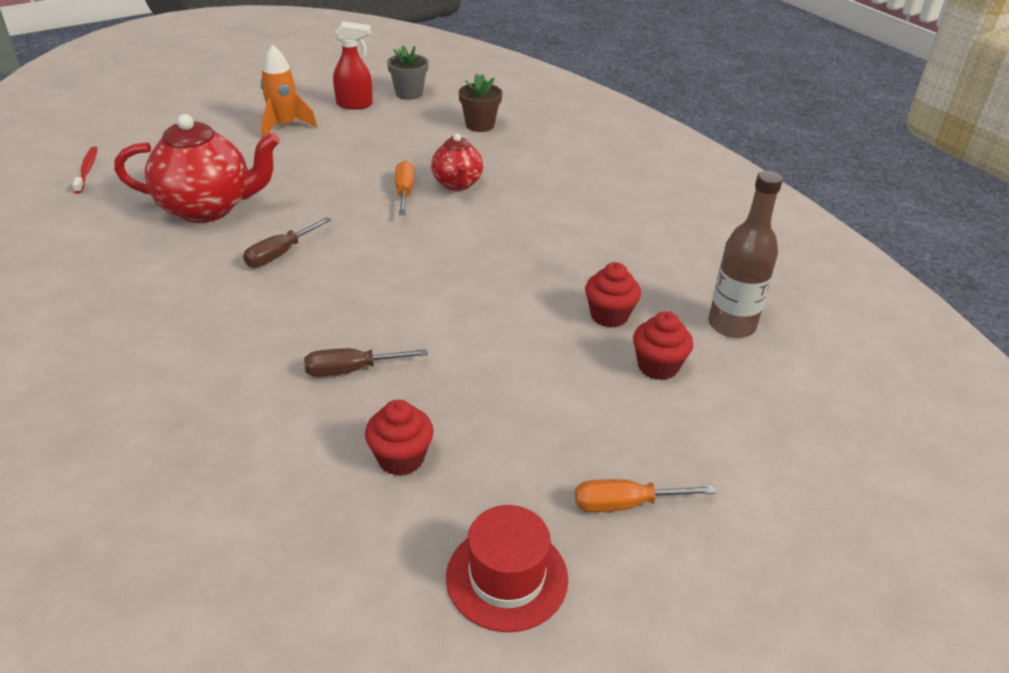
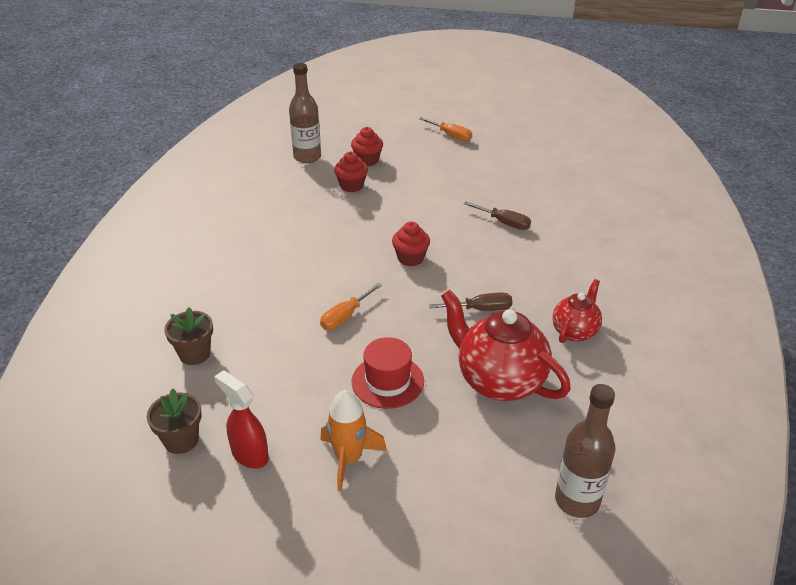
camera: 135 degrees left, 0 degrees up
(87, 170) = (577, 500): red toothbrush -> brown bottle
(401, 458) = (517, 182): red cupcake -> red cupcake (410, 258)
(409, 94) = (181, 440): grey flower pot -> brown flower pot
(457, 184) = (302, 303): red teapot -> red teapot (575, 331)
(507, 577) = (516, 139): red hat -> red hat (387, 381)

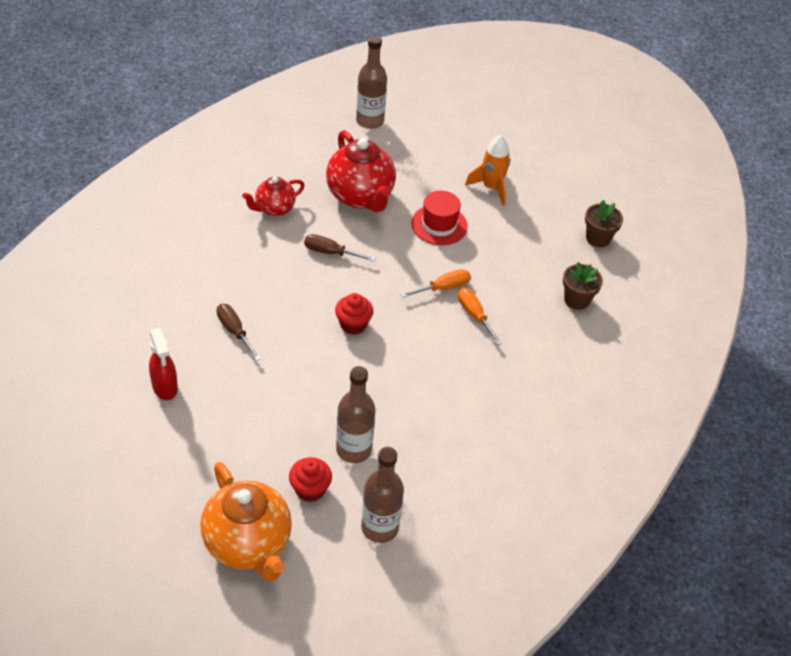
camera: 160 degrees left, 10 degrees up
(249, 454) = (554, 213): red spray bottle -> red spray bottle (165, 387)
(351, 186) = (353, 449): red cupcake -> brown bottle
(386, 130) = (248, 544): none -> orange teapot
(451, 135) = (175, 496): orange screwdriver -> orange screwdriver (474, 315)

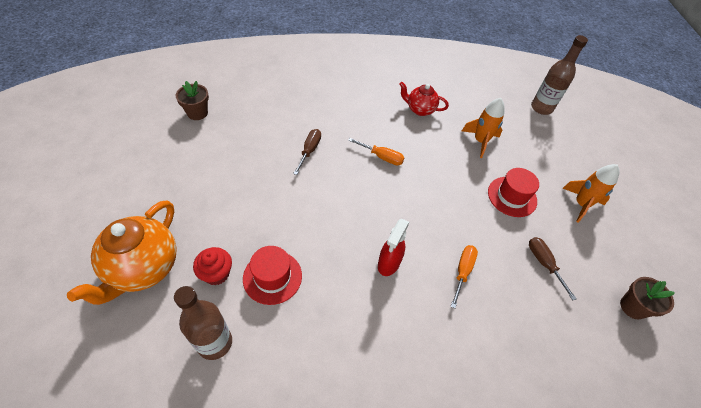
camera: 50 degrees right, 5 degrees up
(165, 387) = (237, 147): red spray bottle -> red spray bottle (388, 264)
(330, 252) = (420, 156): brown screwdriver -> brown screwdriver (544, 264)
(353, 324) = (377, 205): red cupcake -> none
(353, 449) = (272, 277): brown bottle -> red hat
(360, 196) = (480, 141): red teapot -> orange rocket
(443, 288) = (464, 235): orange screwdriver -> orange screwdriver (381, 157)
(577, 300) = (558, 334): brown flower pot -> brown flower pot (197, 113)

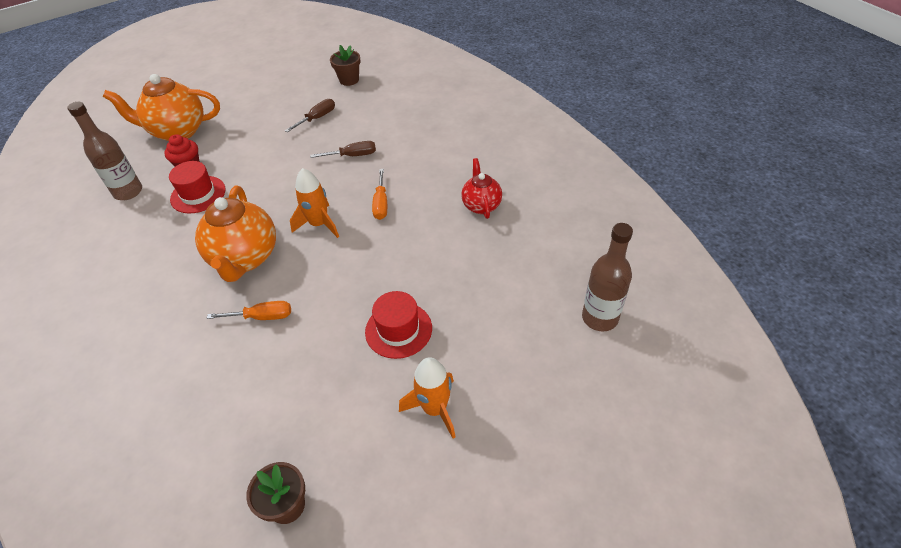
camera: 70 degrees right, 5 degrees down
(388, 264) = (245, 258): red spray bottle -> orange teapot
(480, 141) = (472, 273): orange rocket -> orange rocket (319, 224)
(544, 264) = (309, 389): brown screwdriver -> brown screwdriver (317, 118)

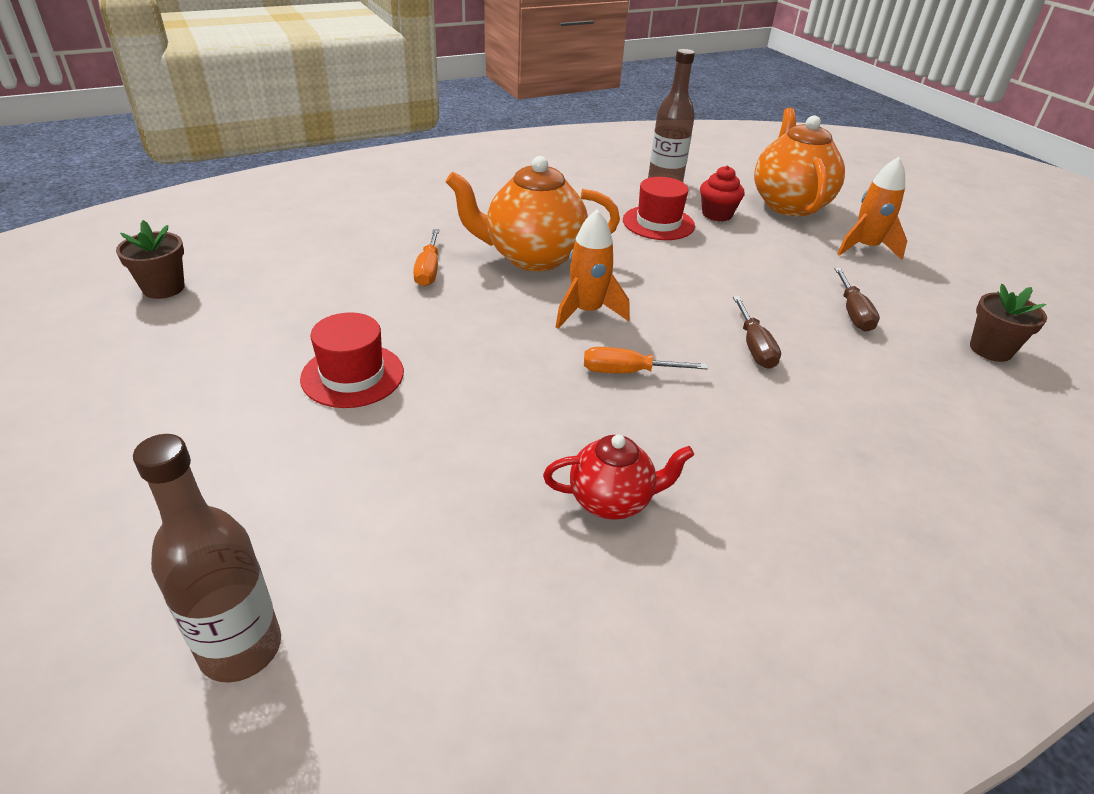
camera: 90 degrees right, 10 degrees down
(317, 118) = (853, 313): brown screwdriver -> brown screwdriver turned 45 degrees clockwise
(434, 409) = (199, 399): orange rocket -> orange rocket (865, 248)

